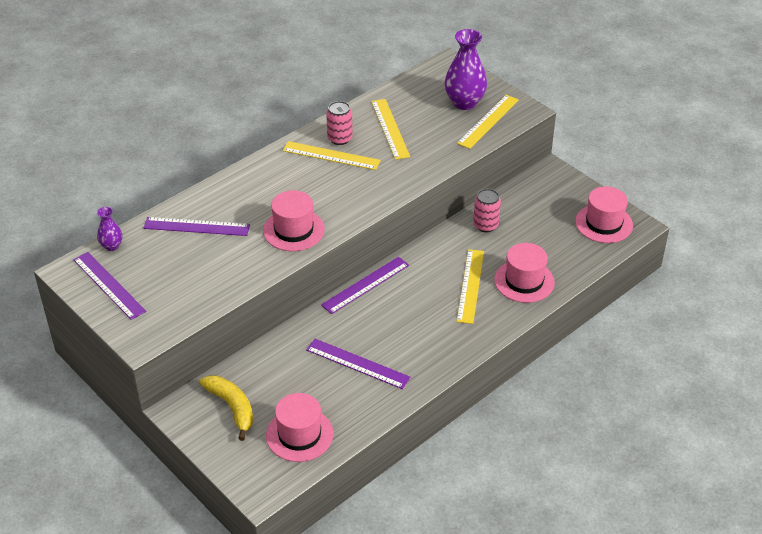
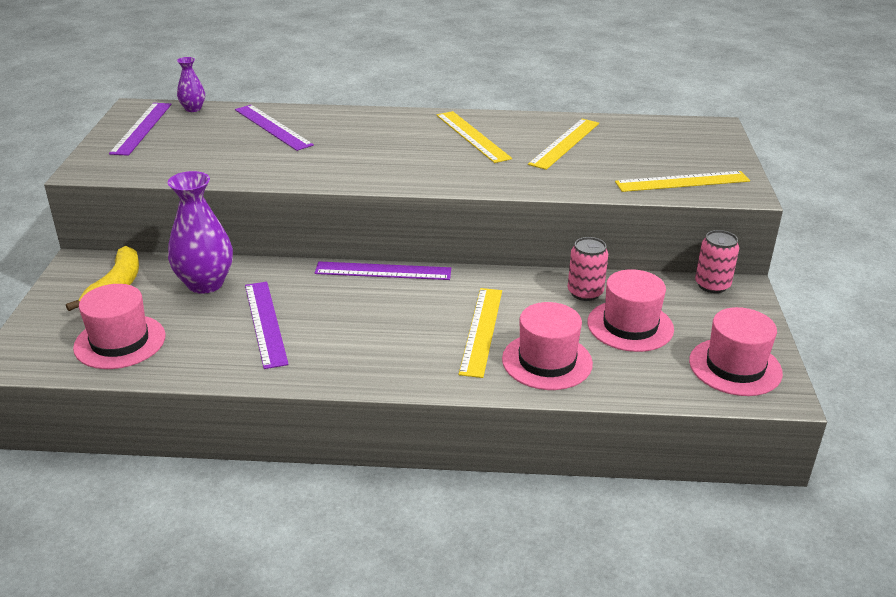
camera: 45 degrees right, 10 degrees down
(293, 230) = (340, 166): pink hat -> pink hat (630, 326)
(340, 138) = (503, 129): pink can -> pink can (712, 285)
(464, 102) = (680, 158): purple vase -> purple vase (205, 284)
(470, 286) = (481, 330): yellow ruler -> yellow ruler turned 45 degrees counterclockwise

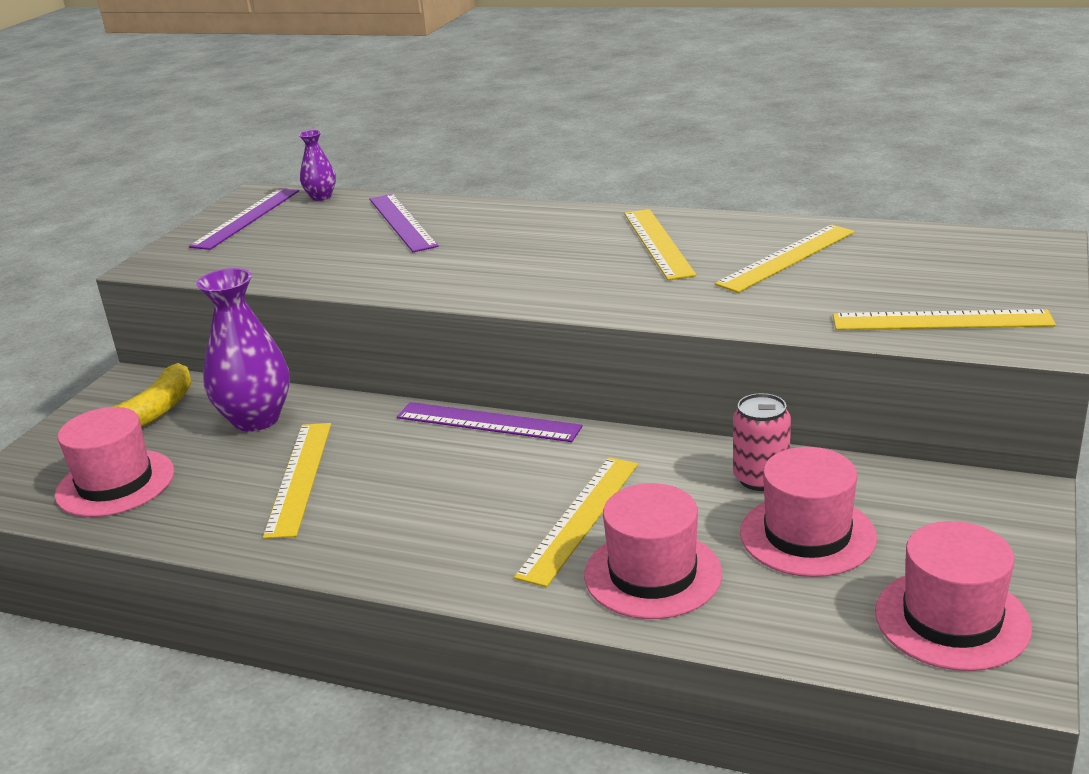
camera: 20 degrees right, 5 degrees down
(265, 323) = (299, 477): purple ruler -> yellow ruler
(712, 285) = (971, 486): pink can -> none

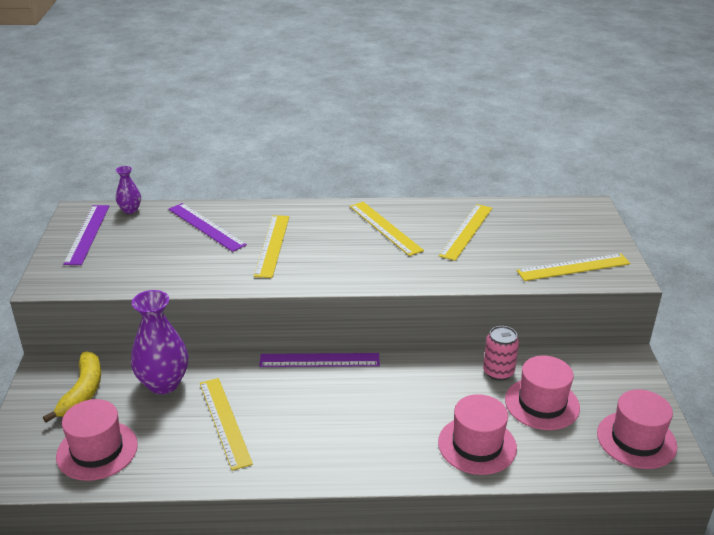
camera: 25 degrees left, 5 degrees up
(580, 518) = (416, 417): yellow ruler -> yellow ruler (272, 245)

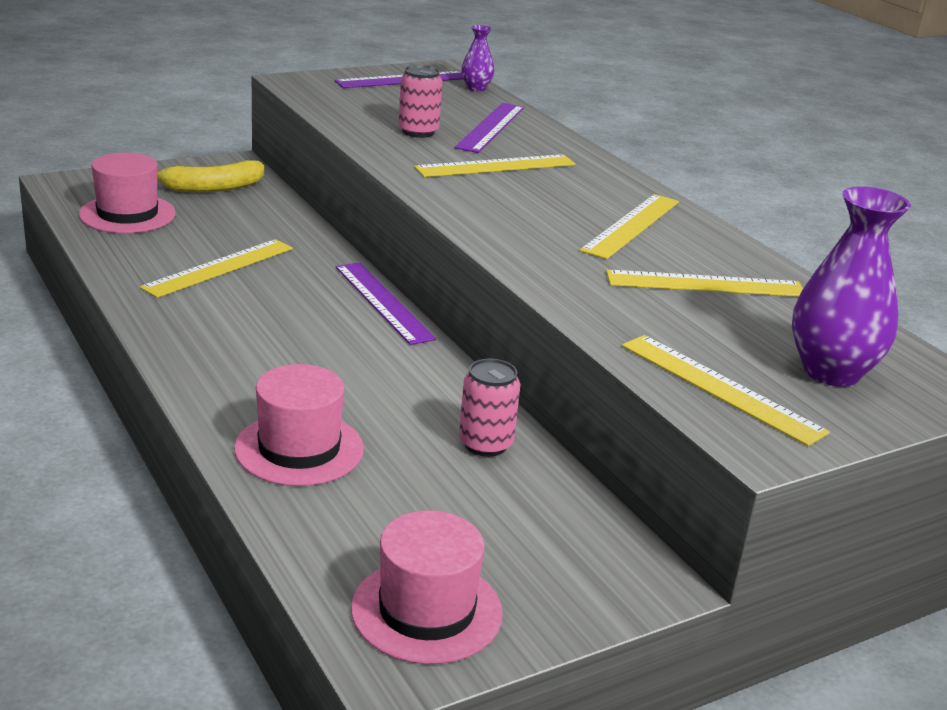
camera: 60 degrees right, 5 degrees down
(163, 383) = (259, 222): purple vase -> purple vase (831, 372)
(193, 257) = (418, 132): none -> pink can
(542, 403) = (442, 496): pink hat -> none

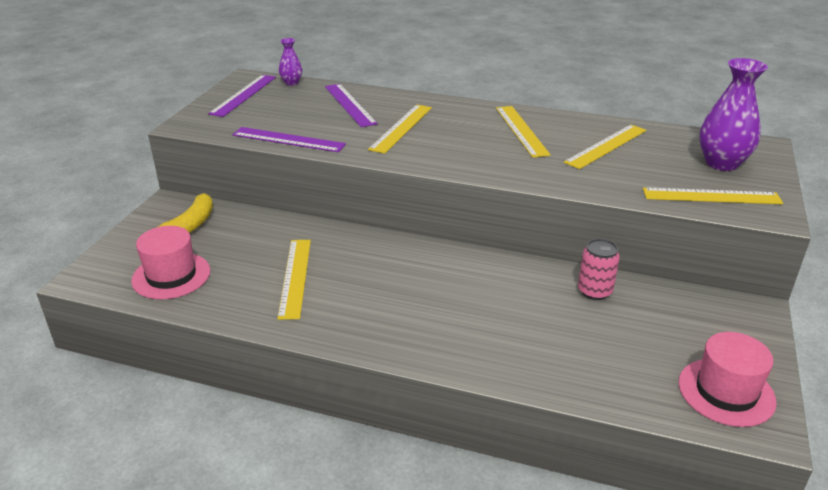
camera: 40 degrees left, 5 degrees up
(299, 449) = (535, 354): pink hat -> none
(383, 302) = (414, 244): purple ruler -> purple ruler (288, 139)
(418, 132) = (322, 126): pink can -> none

